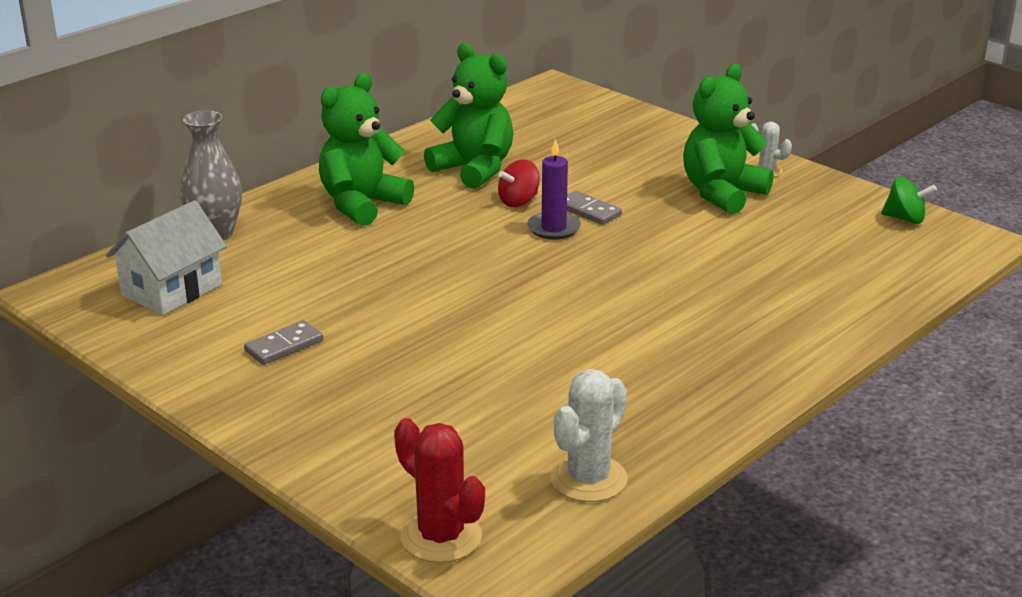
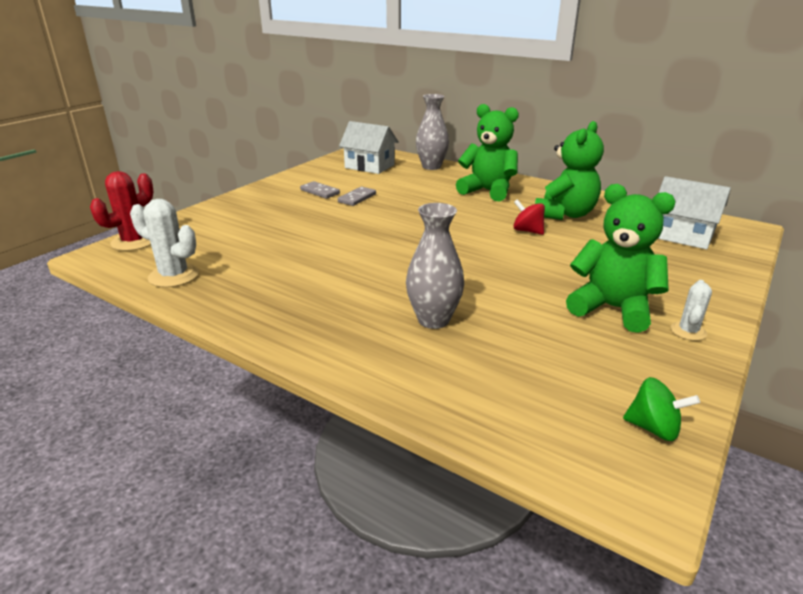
camera: 80 degrees right, 0 degrees up
(553, 228) = (494, 245): purple candle -> none
(563, 121) = (682, 235): none -> white house
(588, 211) = (531, 254): grey domino -> grey domino (357, 198)
(735, 289) = (433, 320): none -> grey vase
(905, 219) = (653, 428): green spinning top -> green spinning top turned 75 degrees counterclockwise

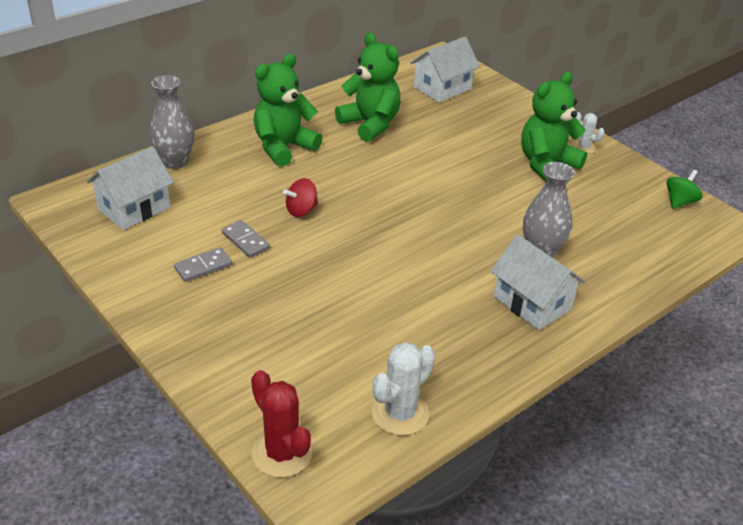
camera: 75 degrees left, 10 degrees up
(343, 322) = (532, 302): none -> white house
(527, 231) = (397, 156): red spinning top -> red spinning top (301, 210)

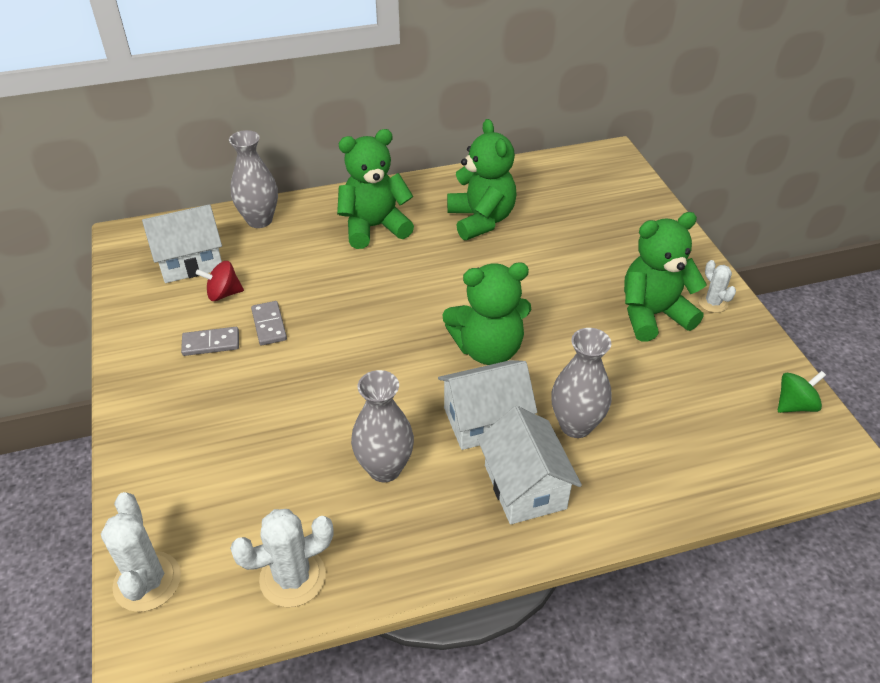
camera: 25 degrees right, 5 degrees up
(282, 453) = (147, 581): red cactus -> white cactus
(301, 210) = (345, 304): red spinning top -> red spinning top (223, 294)
(418, 319) = (384, 468): none -> grey vase
(440, 216) = (488, 349): none -> green teddy bear
(442, 88) = (588, 193): white house -> white house (485, 420)

